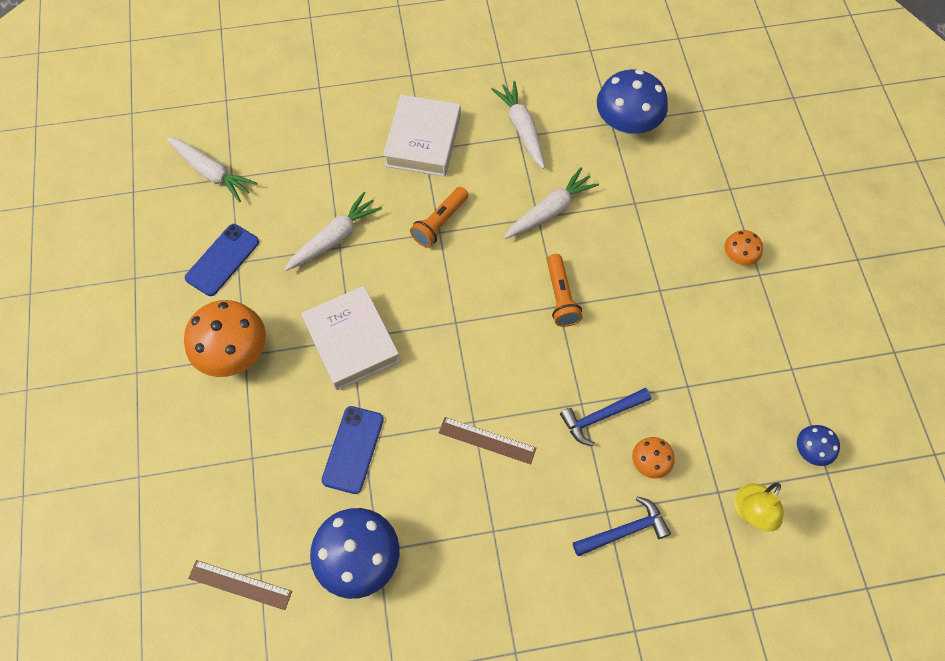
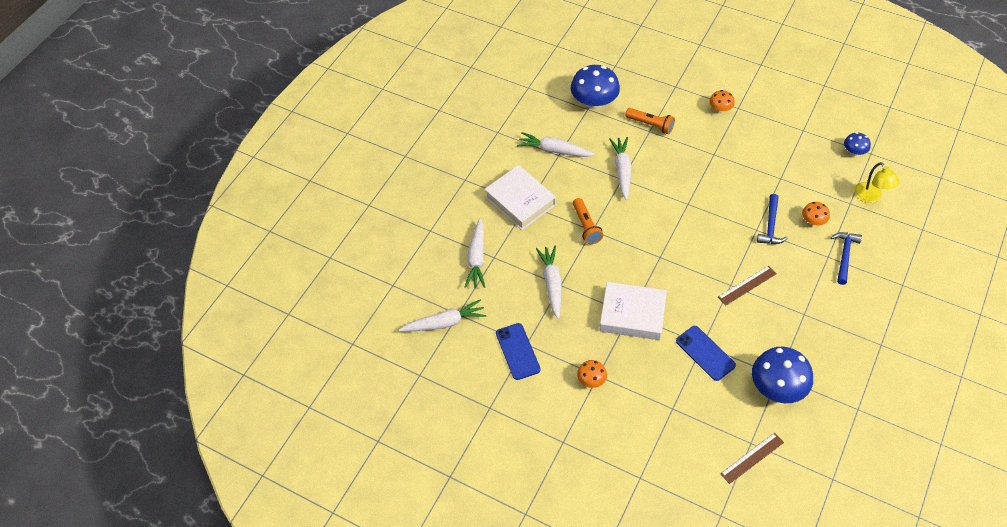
camera: 50 degrees left, 10 degrees down
(234, 352) = (591, 380): orange mushroom -> orange mushroom, size x0.50
(315, 149) = (477, 258): none -> white carrot
(561, 297) = (682, 199): orange flashlight -> orange flashlight (650, 125)

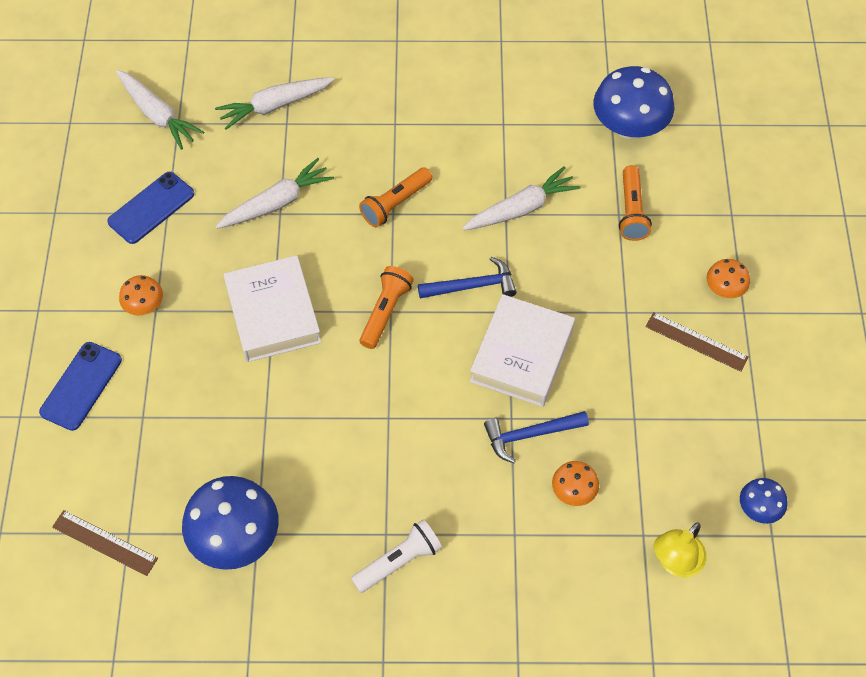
camera: 60 degrees right, 5 degrees up
(520, 201) = (395, 113): white book -> white book (521, 355)
(554, 150) = (508, 116): white carrot -> none
(659, 259) = (385, 312): none -> orange flashlight
(705, 353) = (252, 425): blue phone -> blue phone (81, 386)
(747, 285) = (399, 439): brown ruler -> brown ruler (696, 341)
(823, 314) = (399, 561): none -> white flashlight
(844, 256) = (529, 558): blue hammer -> blue hammer (472, 286)

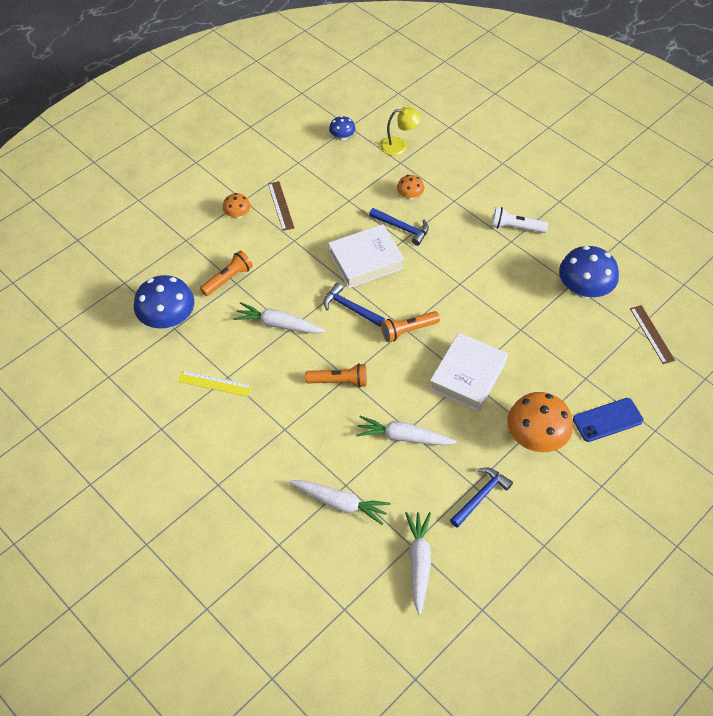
camera: 135 degrees left, 5 degrees down
(144, 306) = (535, 437): orange mushroom -> orange mushroom, size x1.98
(151, 208) = (480, 496): blue phone -> blue hammer
(506, 109) = (215, 383): none -> yellow ruler

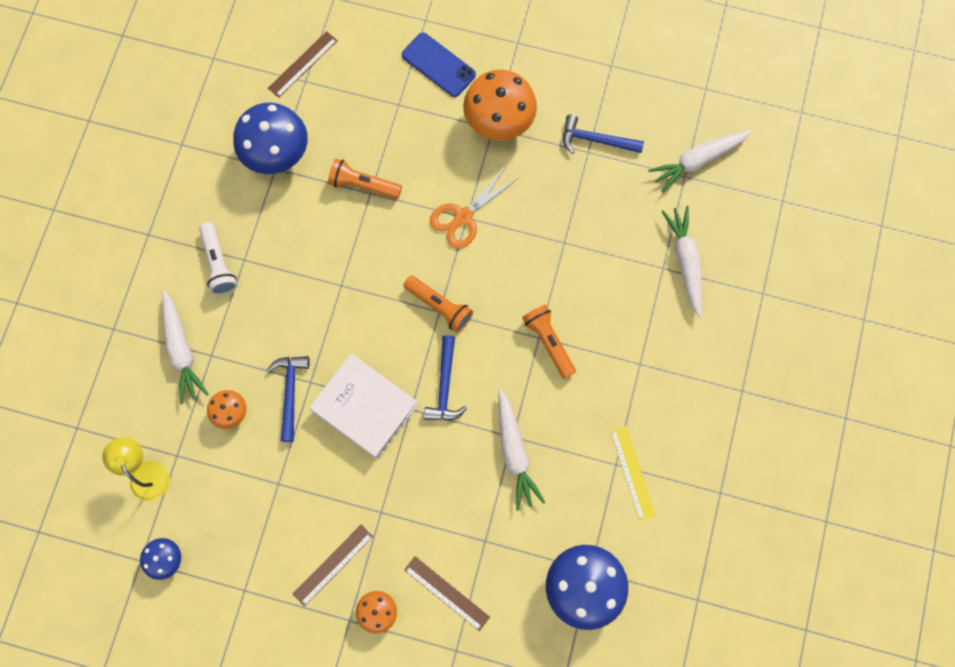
camera: 120 degrees left, 20 degrees up
(221, 250) = (446, 593): none -> brown ruler
(228, 279) = (485, 554): orange flashlight -> orange flashlight (363, 185)
(403, 437) = (575, 242): white carrot -> white carrot (182, 350)
(467, 376) = (463, 217): white book -> orange scissors

